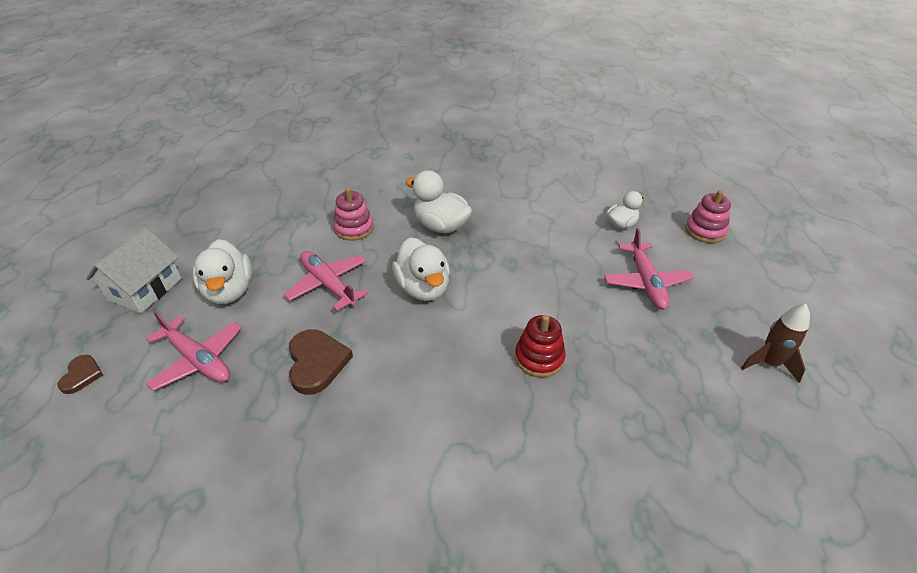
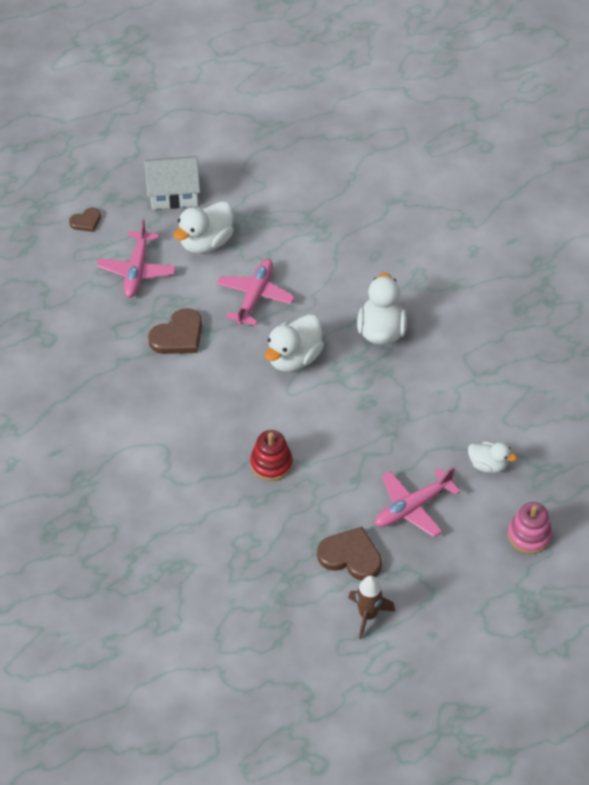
camera: 60 degrees right, 10 degrees up
(354, 228) = (332, 273): pink stacking toy -> none
(688, 346) = (350, 556): none -> brown heart

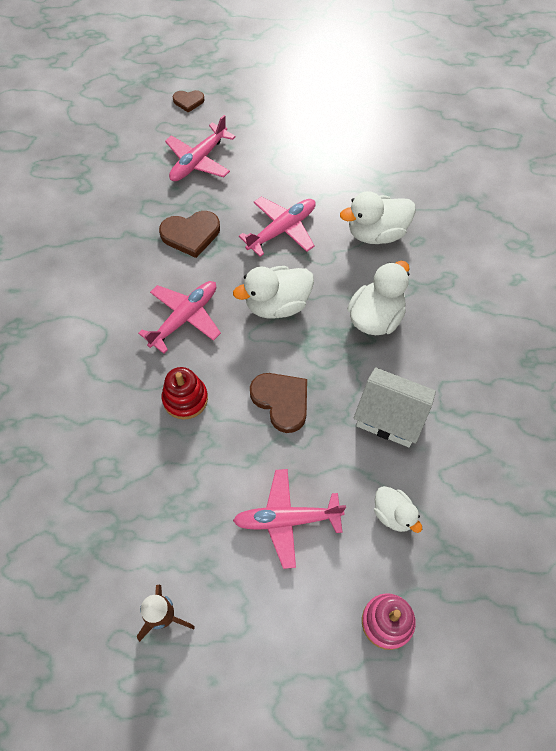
camera: 30 degrees right, 10 degrees up
(173, 193) = (276, 108): white house -> white house (390, 416)
(206, 242) = (274, 162): white duck -> white duck (376, 233)
(224, 404) = (184, 318): none -> pink plane
(350, 556) = (192, 540): brown heart -> brown heart (281, 401)

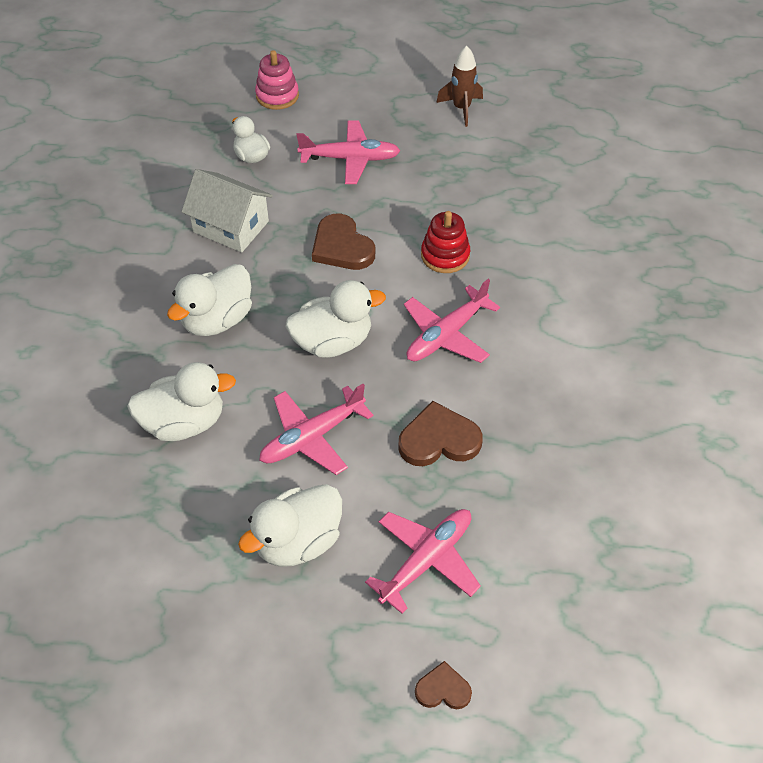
camera: 175 degrees left, 10 degrees down
(281, 165) = (298, 542): none -> white duck

